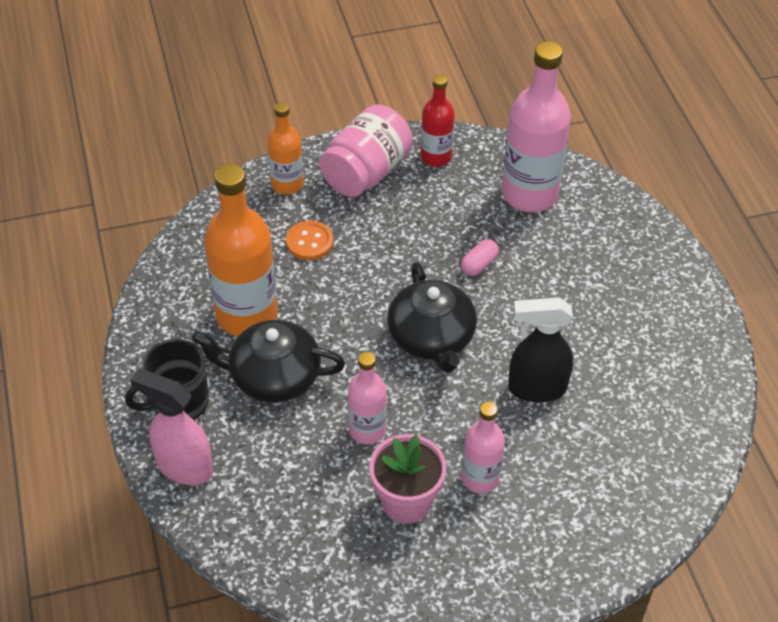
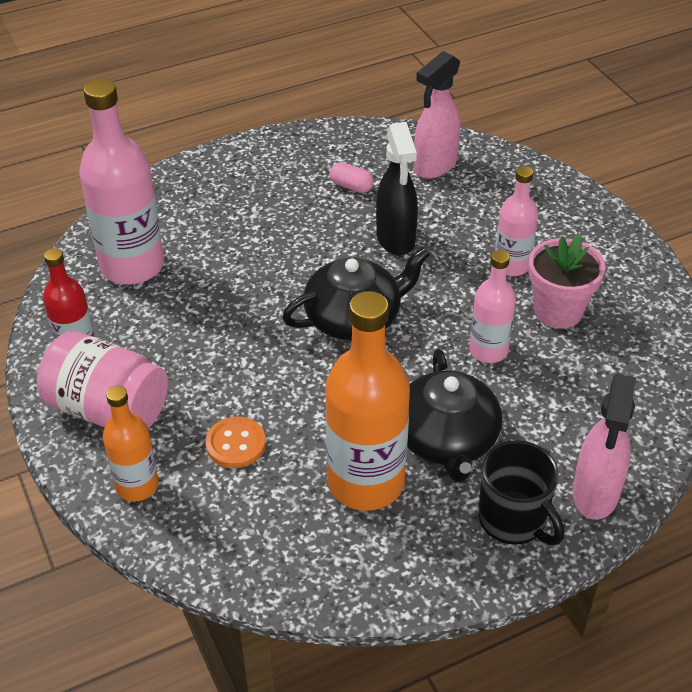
camera: 100 degrees left, 5 degrees down
(479, 264) = (244, 294): pink capsule -> pink capsule (351, 186)
(654, 446) = (434, 166): none -> pink spray bottle

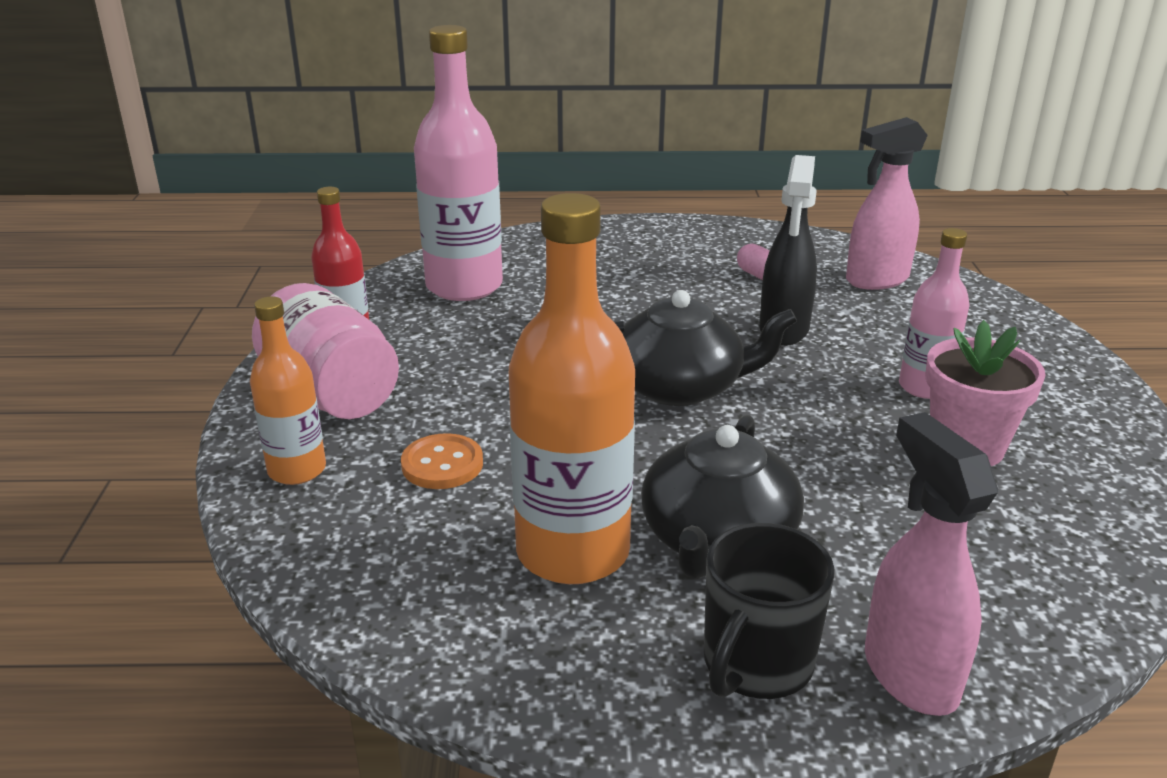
camera: 25 degrees right, 15 degrees down
(488, 350) = (839, 462): pink bottle -> none
(513, 520) = (756, 664): black mug -> black mug turned 45 degrees clockwise
(595, 494) = (909, 674): pink spray bottle -> pink spray bottle turned 120 degrees clockwise

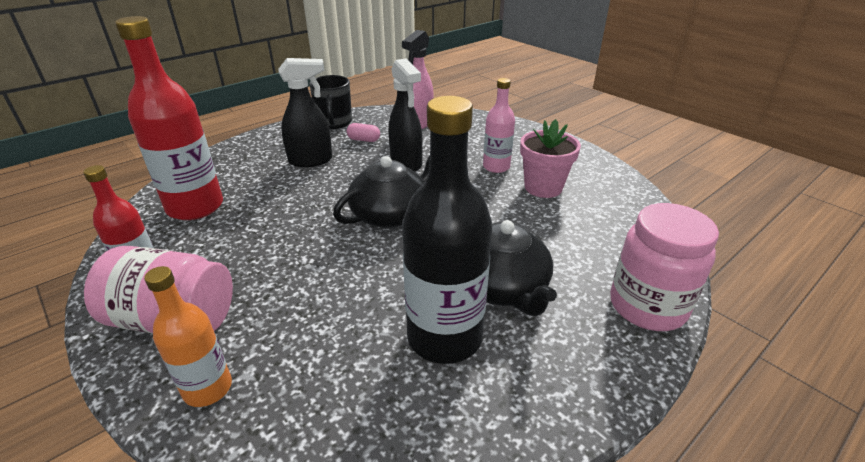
camera: 40 degrees left, 5 degrees up
(442, 464) = (309, 327): orange button -> none
(464, 286) = (195, 207): pink bottle -> red bottle
(573, 552) = (444, 337): orange bottle -> black bottle
(655, 279) = (311, 161): none -> black spray bottle
(756, 664) = (592, 343): black mug -> black mug (334, 123)
(909, 674) = (647, 306): pink spray bottle -> pink jar

